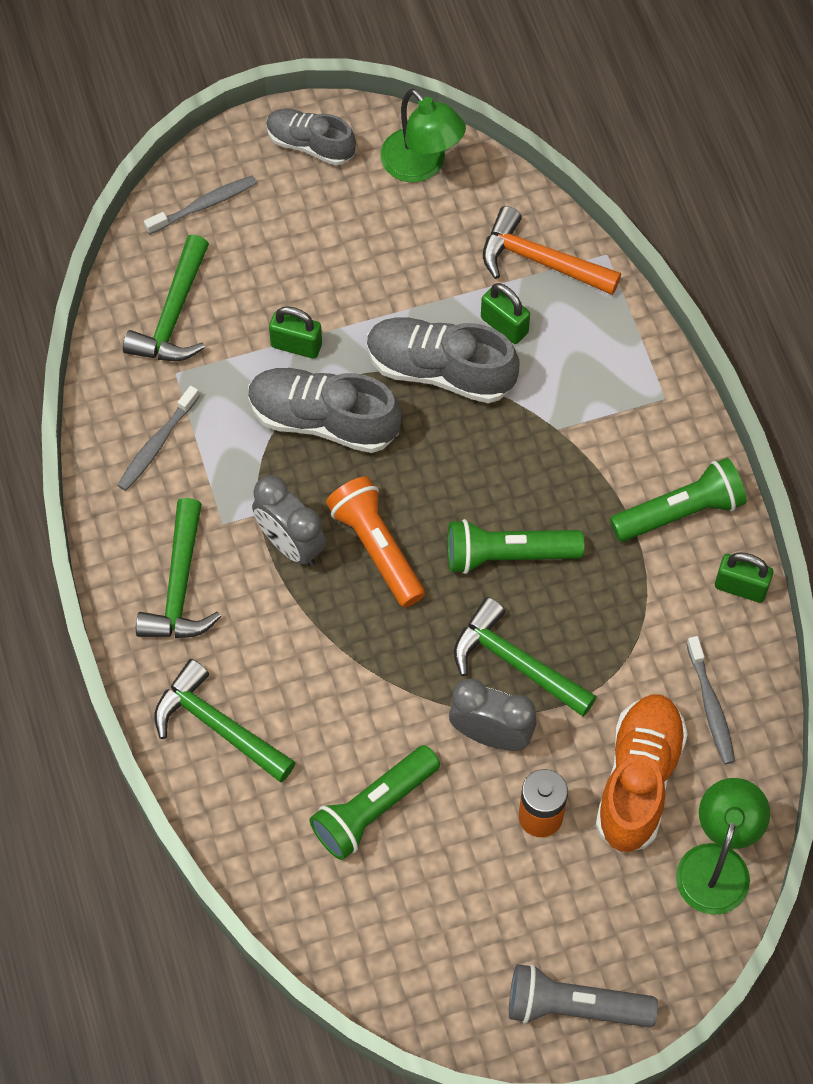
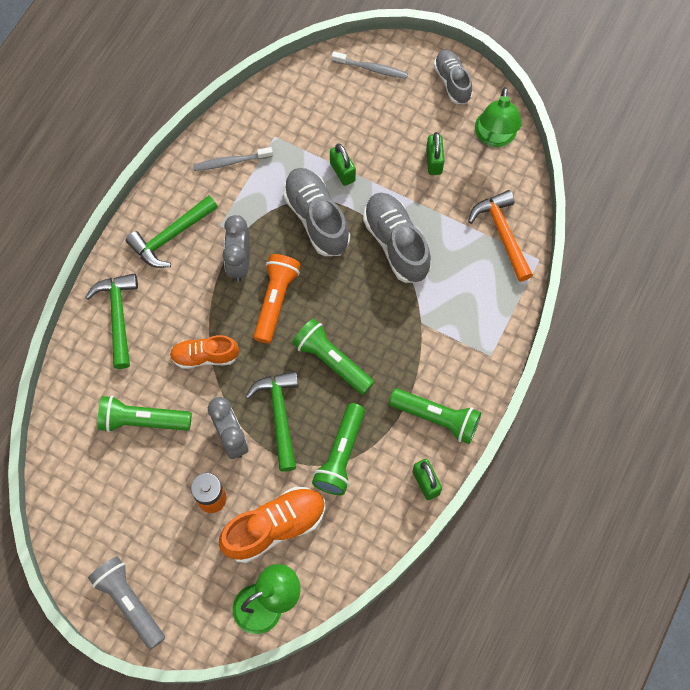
camera: 45 degrees right, 5 degrees up
(173, 315) = (302, 108): green hammer -> none
(365, 677) = (205, 356): none -> orange shoe
(504, 325) = (450, 249): green padlock -> green padlock (434, 161)
(625, 642) = (340, 455): none -> green flashlight
(710, 705) = (348, 525): grey toothbrush -> none

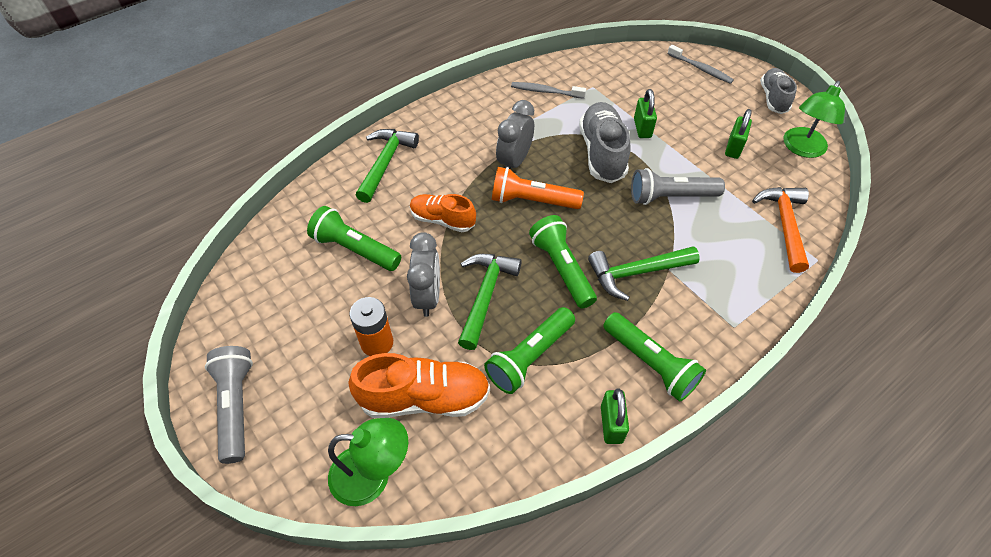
camera: 25 degrees right, 15 degrees down
(170, 237) = (465, 124): green hammer -> green hammer (636, 273)
(275, 301) = (532, 201): orange flashlight -> orange flashlight turned 120 degrees counterclockwise
(396, 243) = (670, 197): grey shoe -> grey flashlight

